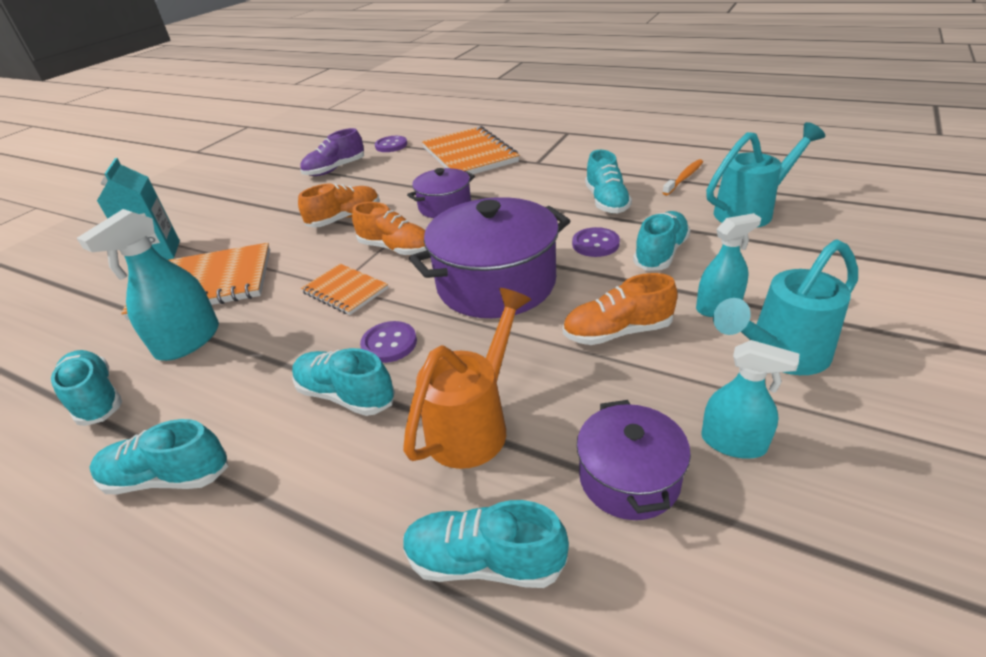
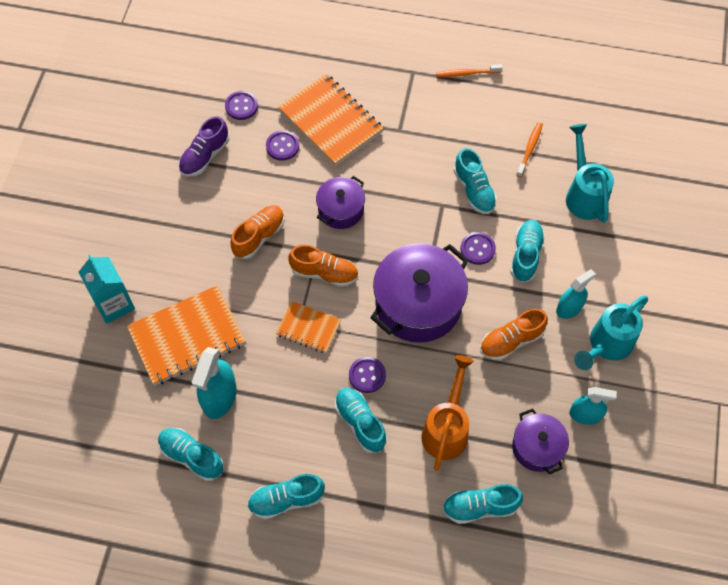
camera: 20 degrees left, 25 degrees up
(346, 395) = (360, 423): turquoise shoe -> turquoise shoe turned 45 degrees clockwise
(412, 167) = (282, 146): none -> purple button
(624, 134) = (467, 73): none -> orange toothbrush
(751, 211) = (583, 194): turquoise watering can -> turquoise watering can turned 60 degrees counterclockwise

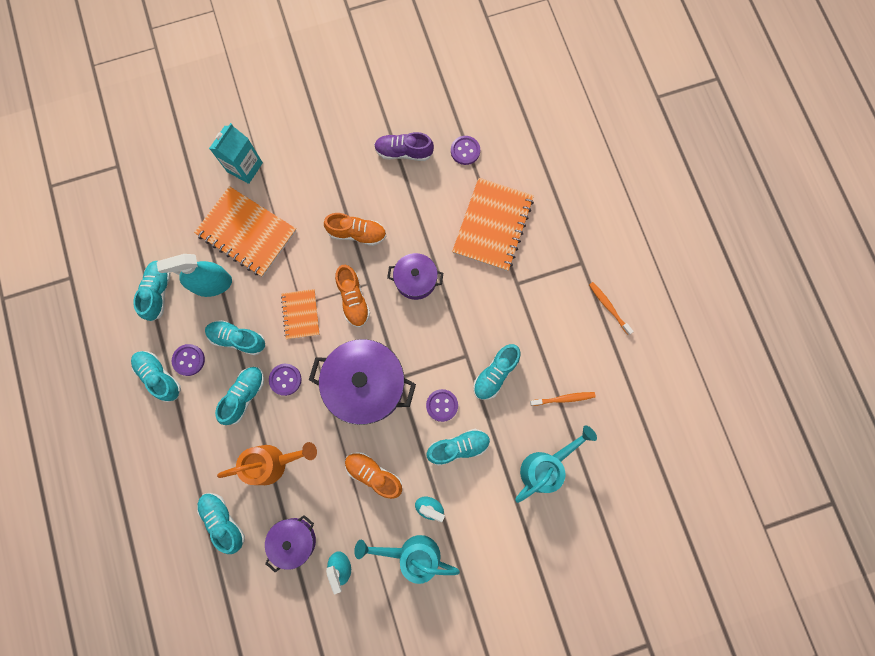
camera: 60 degrees right, 15 degrees up
(282, 146) = (447, 203): purple button -> purple button (189, 360)
(295, 400) = (237, 339): none -> turquoise shoe

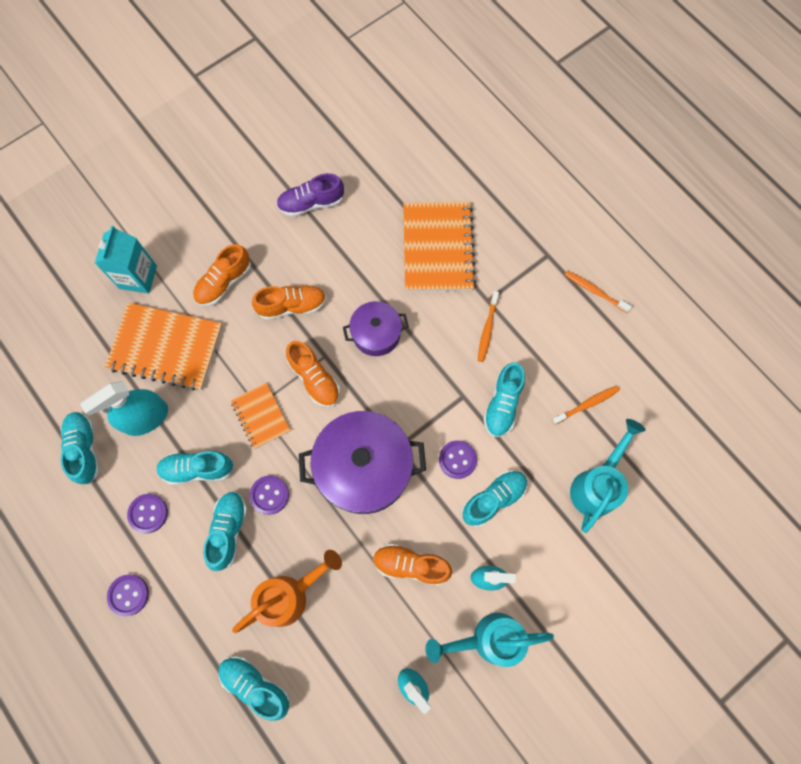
camera: 20 degrees left, 5 degrees down
(159, 376) = (119, 545): turquoise shoe -> none
(294, 540) = (347, 676): purple pot -> none
(310, 195) = (224, 283): none -> orange shoe
(465, 151) = (377, 180): purple button -> purple button (128, 595)
(507, 308) = (487, 329): none -> orange toothbrush

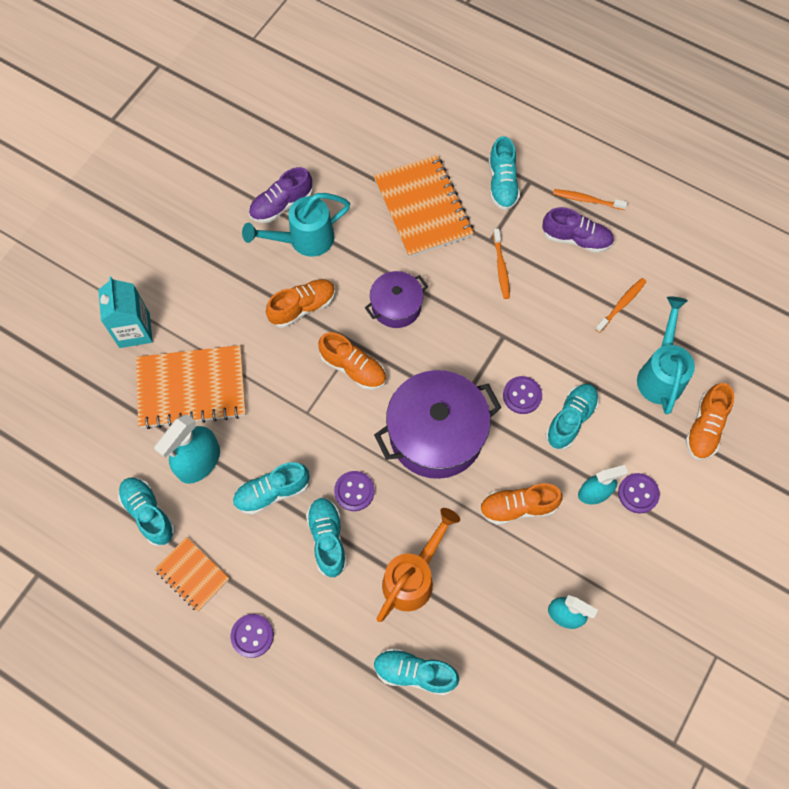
camera: 20 degrees left, 5 degrees down
(148, 513) = (239, 551): purple button -> purple button (638, 493)
(224, 283) = (225, 307): orange shoe -> orange shoe (704, 428)
(261, 416) = (314, 421): orange notebook -> orange notebook (192, 574)
(488, 639) = (617, 548): turquoise watering can -> turquoise watering can (303, 240)
(502, 404) = (543, 331): turquoise shoe -> turquoise shoe (502, 183)
(569, 326) = (576, 239): none -> purple shoe

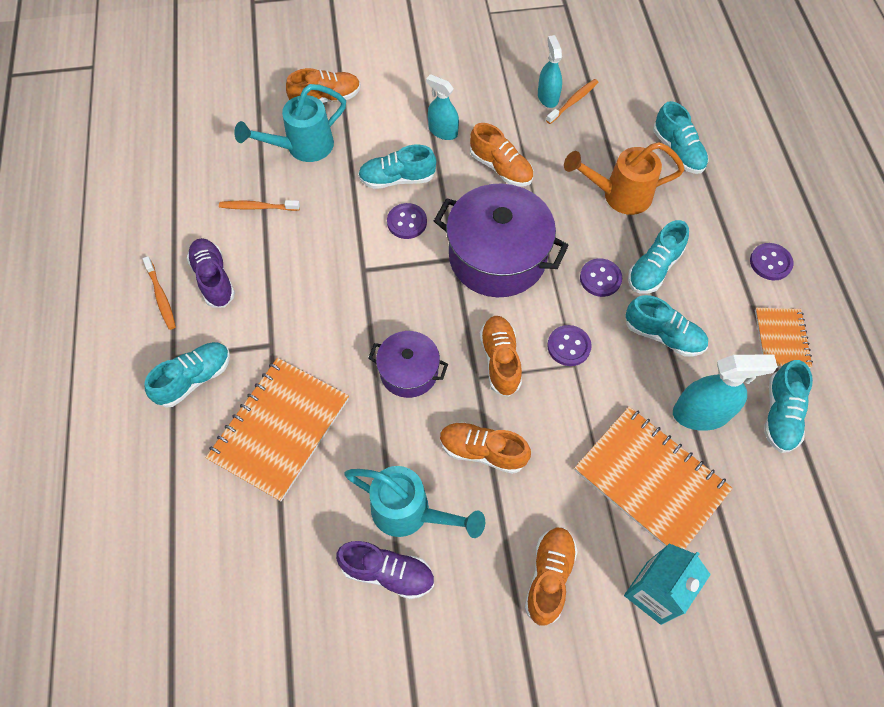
camera: 130 degrees left, 5 degrees down
(197, 283) = (549, 577): none -> orange shoe
(501, 267) = (294, 317): orange toothbrush -> orange toothbrush (573, 101)
(638, 493) = (417, 107): purple button -> purple button (568, 346)

